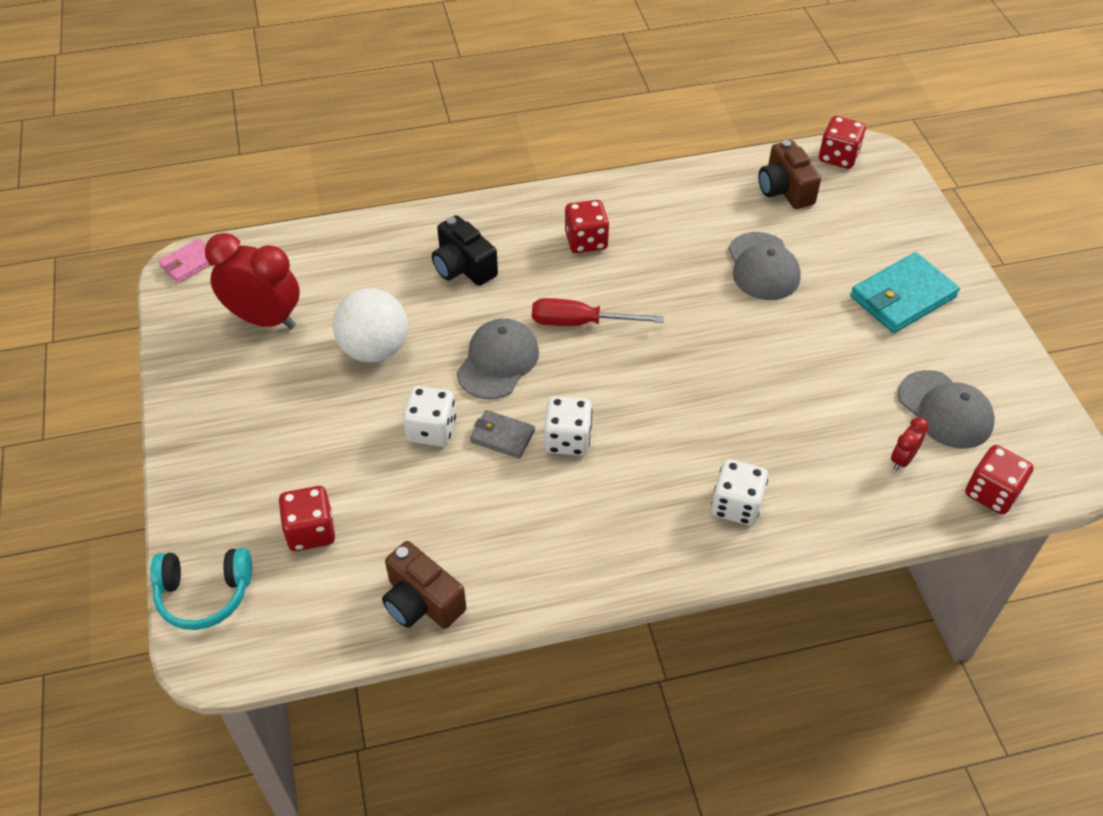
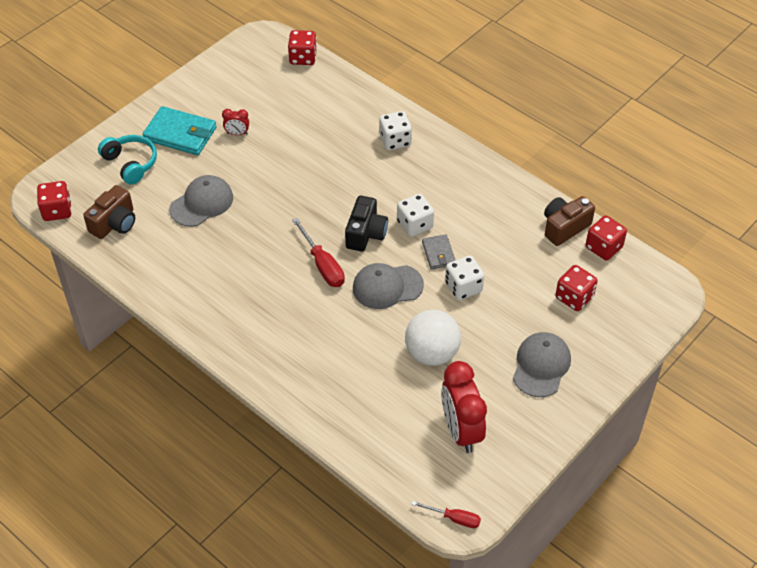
camera: 125 degrees left, 0 degrees up
(189, 263) = (454, 518): pink wallet -> red screwdriver
(204, 594) = (650, 316): turquoise headphones -> turquoise headphones (131, 164)
(422, 602) = (564, 227): brown camera -> brown camera turned 135 degrees counterclockwise
(463, 267) = (324, 351): black camera -> black camera (366, 233)
(586, 241) = (246, 300): red dice -> red dice (603, 247)
(902, 460) = (309, 93): red clock -> red clock (237, 133)
(945, 410) = (259, 89): grey cap -> grey cap (541, 366)

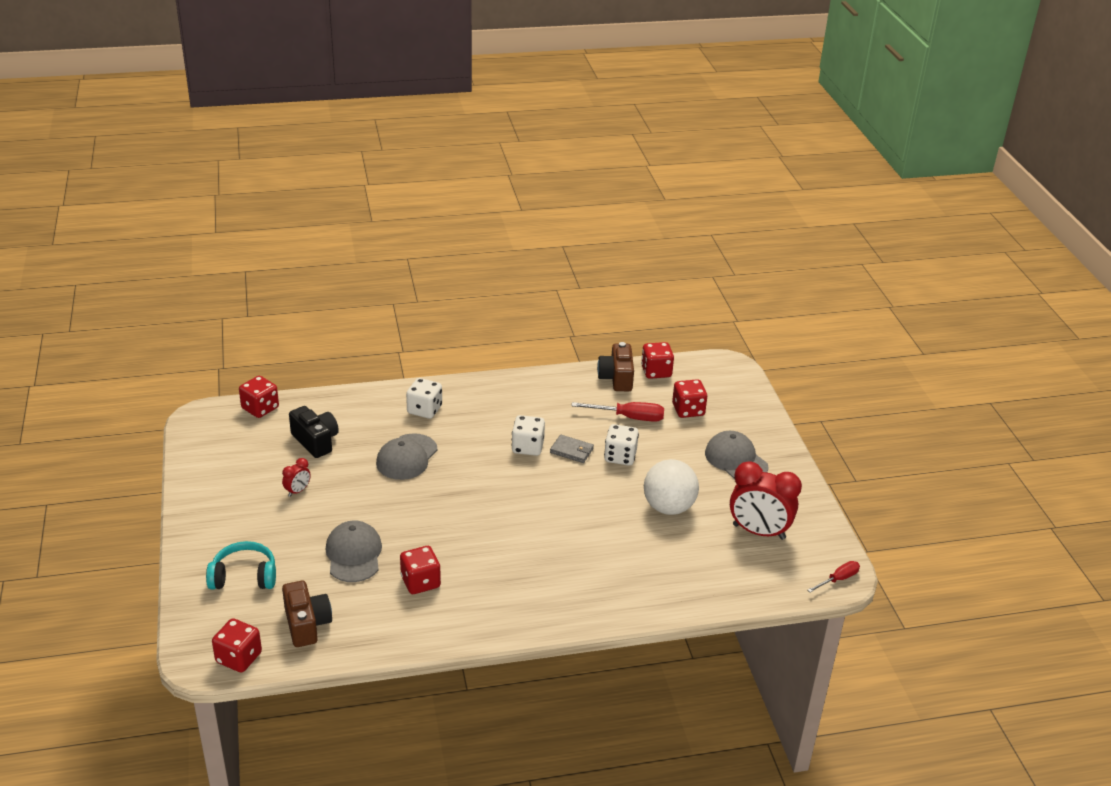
camera: 55 degrees left, 15 degrees down
(180, 134) = (250, 526): turquoise wallet -> none
(207, 256) = (420, 582): none -> red dice
(322, 265) = (512, 518): red screwdriver -> red screwdriver (629, 417)
(366, 233) = (506, 477): black camera -> black camera (316, 441)
(387, 286) = (575, 495): grey cap -> grey cap (406, 457)

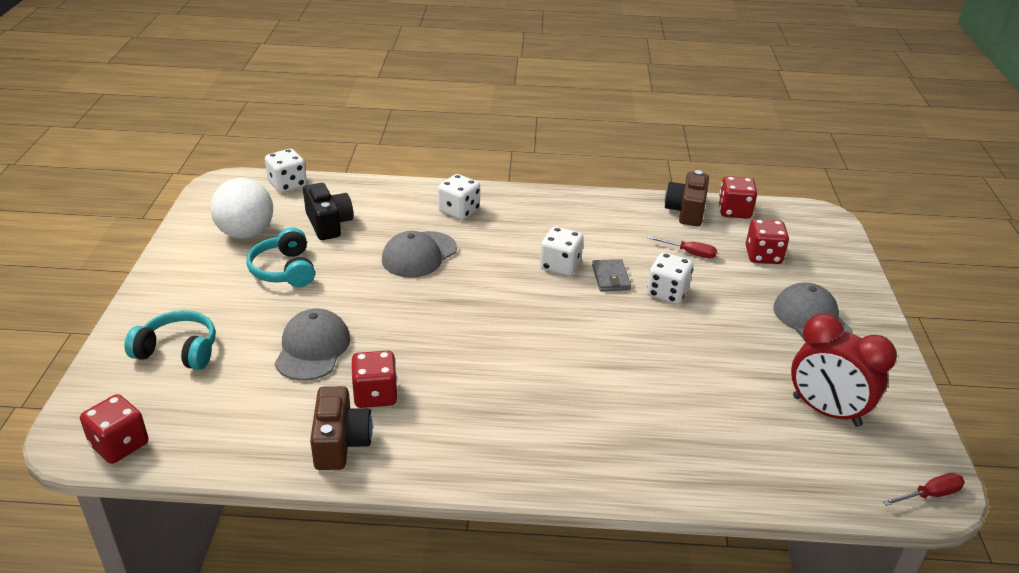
camera: 15 degrees right, 0 degrees up
(260, 408) = (287, 184): red dice -> white dice
(297, 491) = (284, 270): red clock -> turquoise headphones
(307, 624) = (219, 420): brown camera -> brown camera (340, 443)
(571, 451) = (610, 278): grey wallet -> grey wallet turned 45 degrees clockwise
(629, 417) = (689, 253): red screwdriver -> red screwdriver, size x0.63
(668, 507) = (712, 360): white ball -> white ball (246, 233)

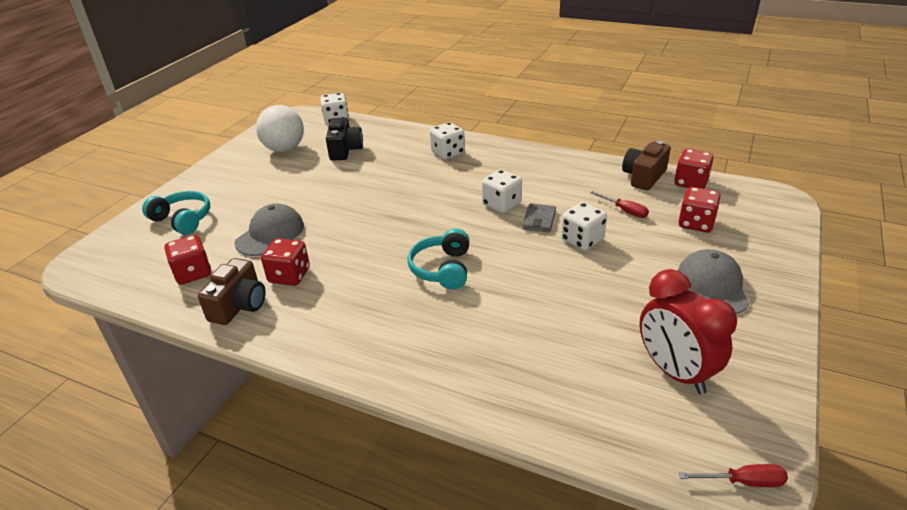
camera: 25 degrees right, 0 degrees up
(119, 445) = (100, 275): red dice -> red dice (193, 273)
(284, 270) = (291, 177): turquoise headphones -> turquoise headphones (442, 269)
(419, 255) = (395, 180): grey cap -> none

